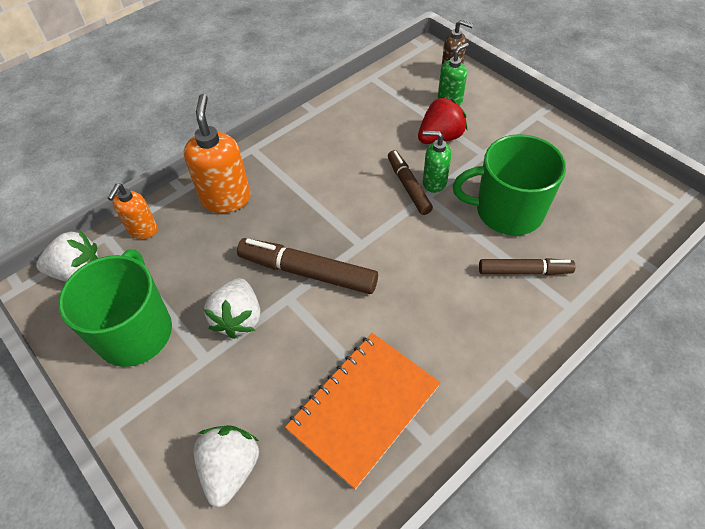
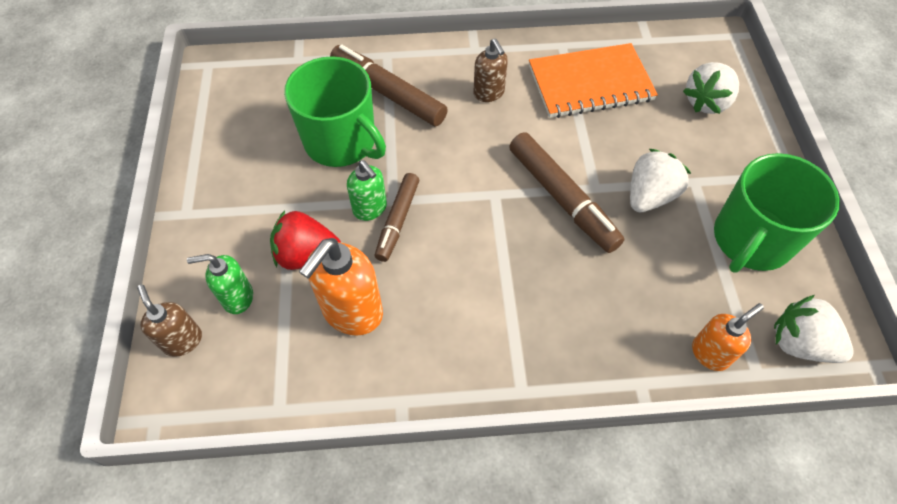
camera: 145 degrees left, 5 degrees up
(226, 198) = (595, 334): orange soap dispenser -> orange soap dispenser (352, 312)
(445, 329) = (489, 93): none -> brown soap dispenser
(524, 271) = (388, 93): brown marker -> brown marker, size x1.57

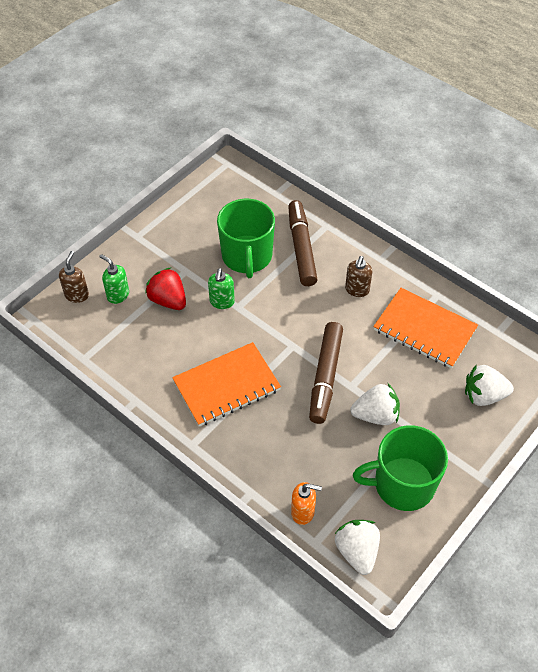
camera: 45 degrees right, 5 degrees down
(352, 312) = (158, 343): orange soap dispenser -> none
(398, 221) = (228, 319): brown marker -> none
(480, 292) = (226, 386): none -> orange notebook

